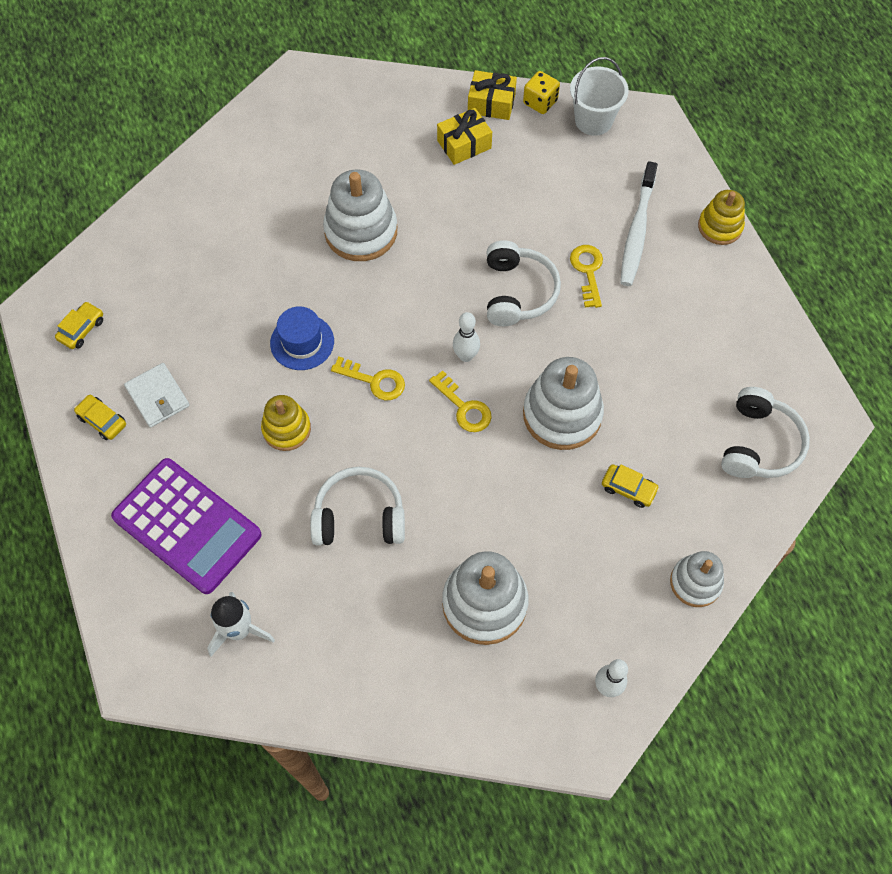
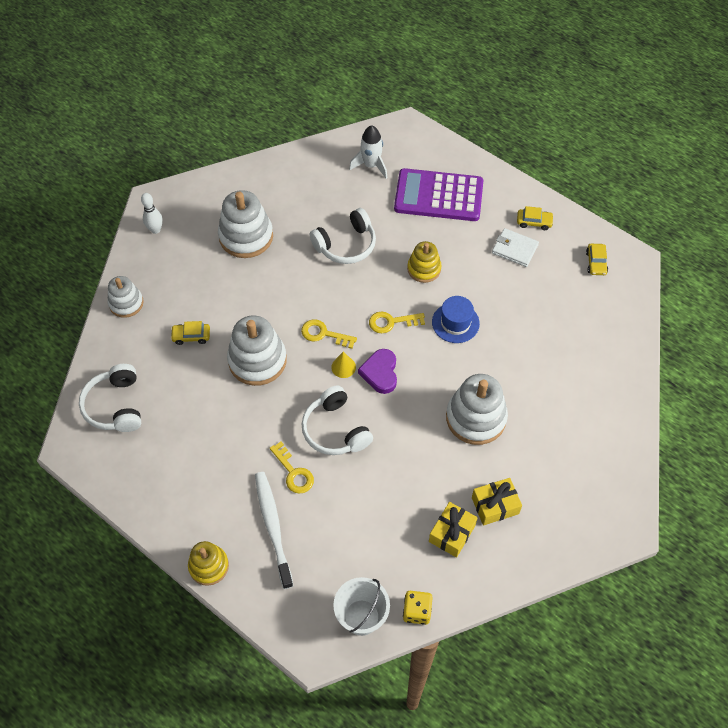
camera: 150 degrees right, 5 degrees down
(428, 328) = (380, 373): none -> purple heart
(466, 356) = (343, 367): white bowling pin -> yellow cone
(491, 103) = (456, 586): yellow gift -> yellow gift (495, 505)

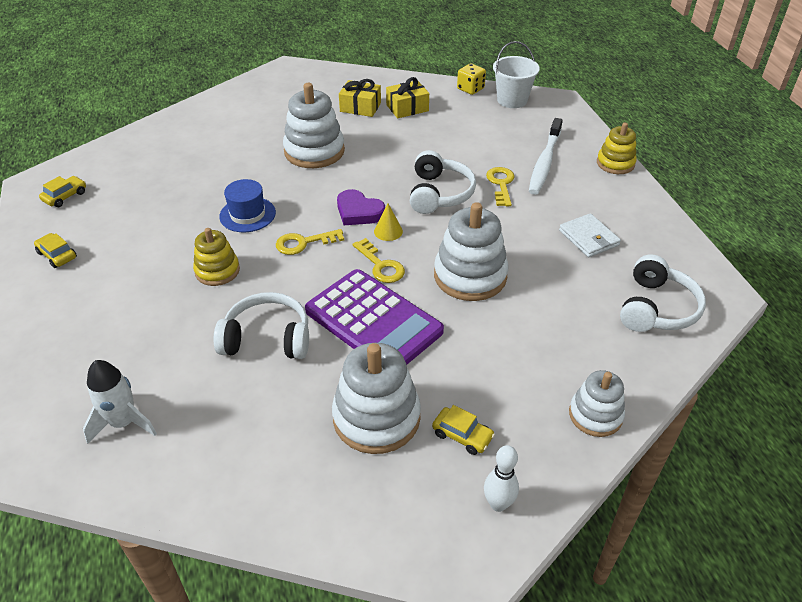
camera: 145 degrees left, 15 degrees down
(191, 336) = (529, 334): yellow car -> yellow car (462, 435)
(380, 373) = (359, 212): purple heart -> purple heart turned 90 degrees clockwise
(392, 322) = (304, 243): yellow key -> yellow key turned 135 degrees clockwise
(438, 196) = (103, 335): purple calculator -> purple calculator (373, 321)
(514, 249) = (111, 242): white wallet -> white wallet (588, 238)

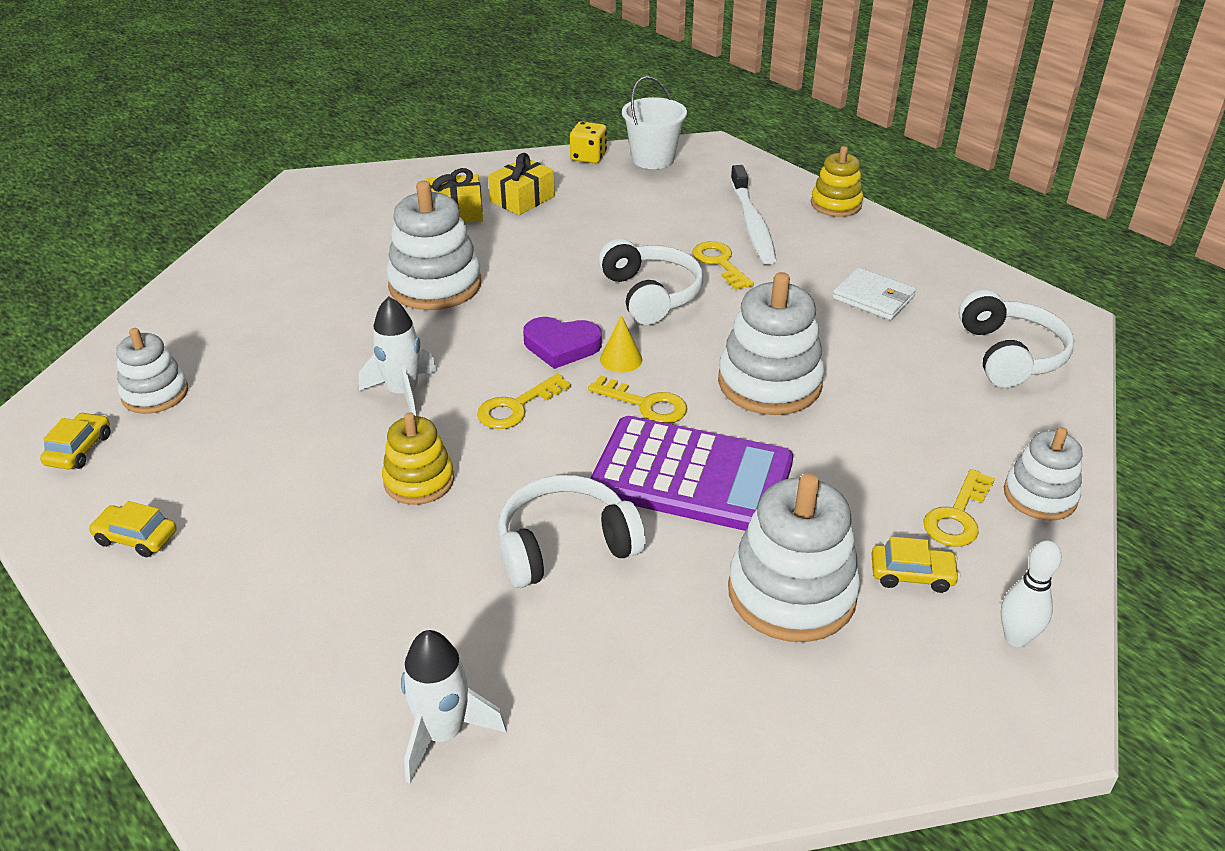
camera: 25 degrees left, 5 degrees down
(122, 175) = (155, 394): none -> white stacking toy
(247, 214) = (403, 393): blue hat -> white rocket
(525, 408) = (957, 516): none -> yellow key

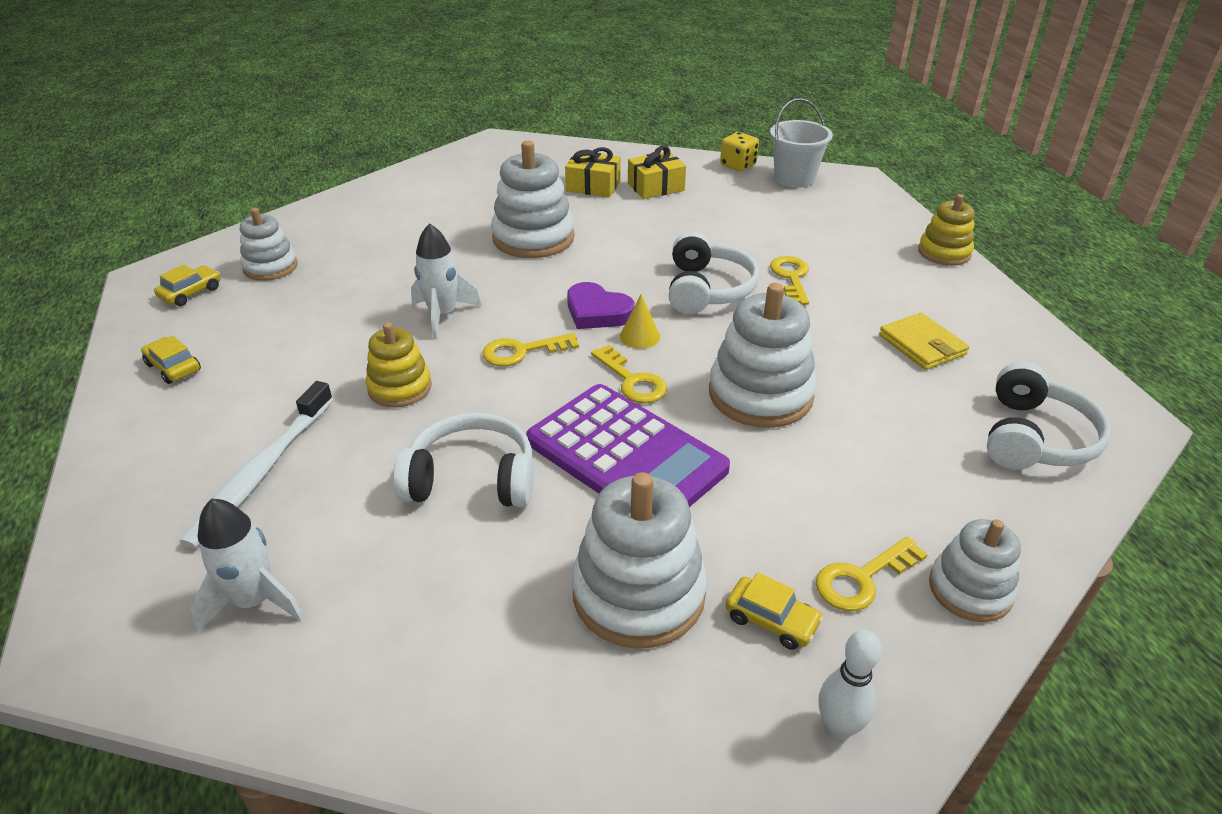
camera: 25 degrees right, 0 degrees up
(752, 224) = (847, 251): white toothbrush -> white toothbrush (261, 472)
(873, 298) = (922, 345): white wallet -> yellow wallet

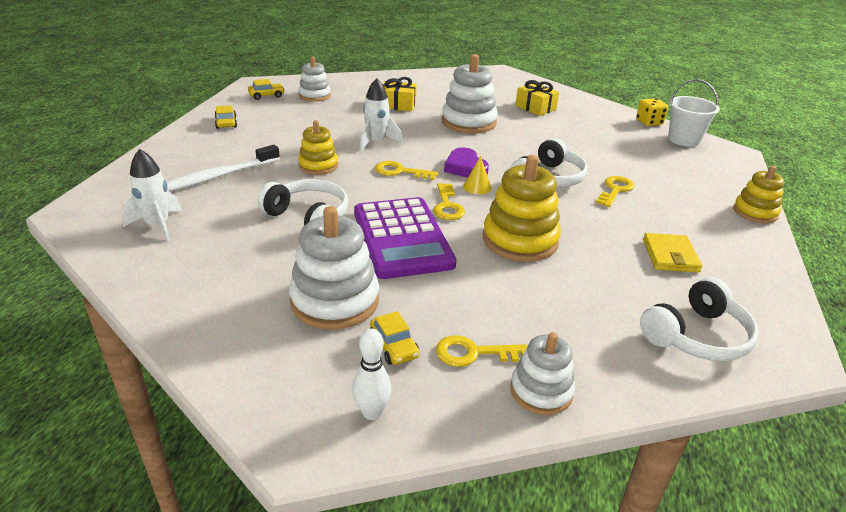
camera: 30 degrees right, 5 degrees down
(655, 187) = (576, 118): yellow gift -> yellow gift (398, 105)
(760, 394) = (520, 240): white stacking toy -> yellow stacking toy

